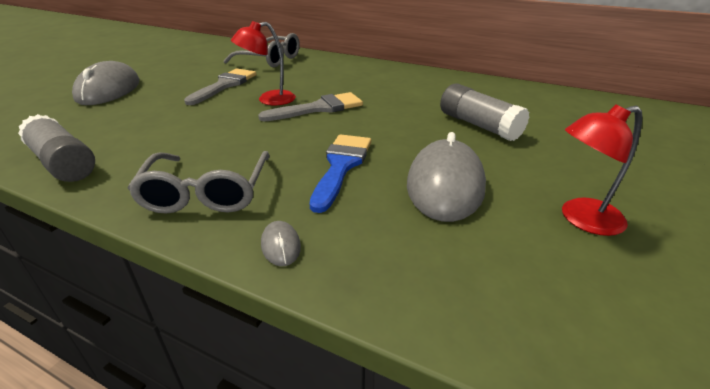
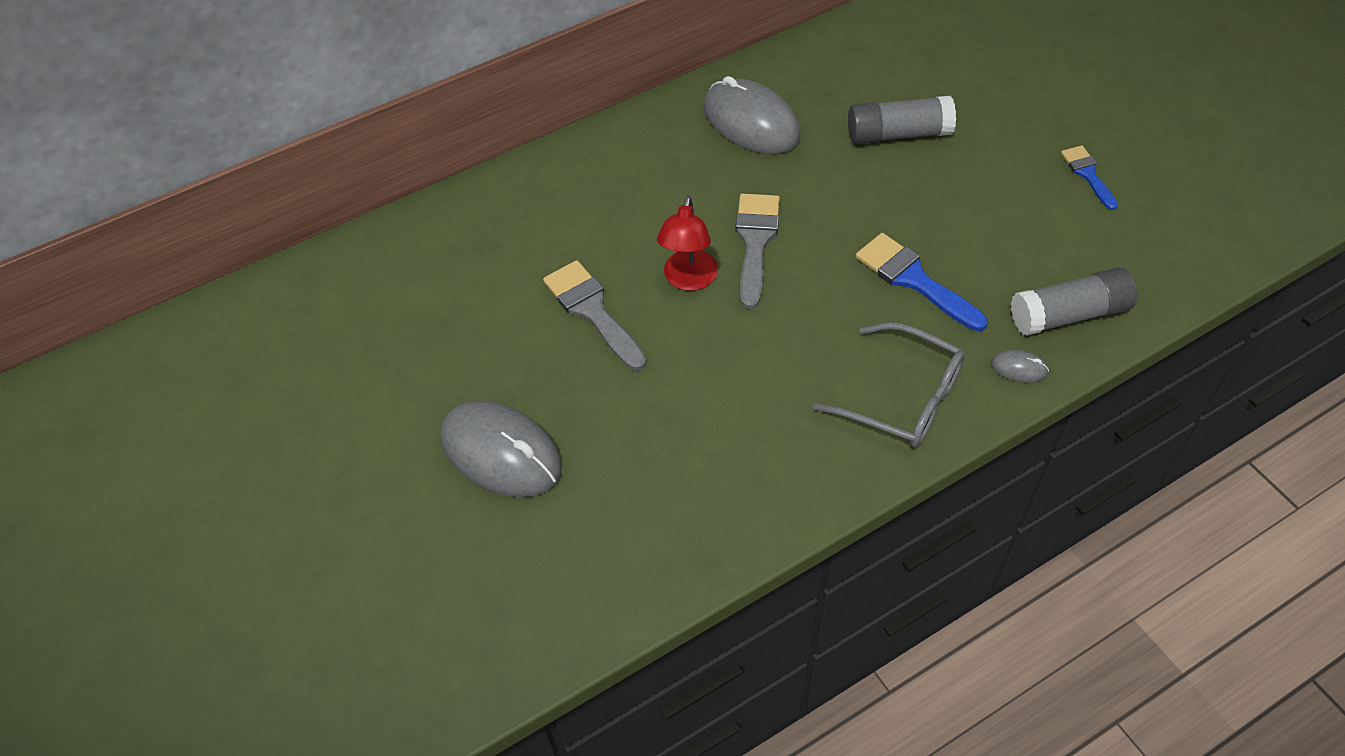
camera: 55 degrees left, 20 degrees up
(63, 163) = (751, 515): grey glue stick -> grey glue stick (1068, 315)
(270, 60) = (512, 226): grey glasses -> none
(445, 185) = (994, 224): grey mouse -> grey mouse (751, 122)
(581, 219) = (1087, 174): red lamp -> blue brush

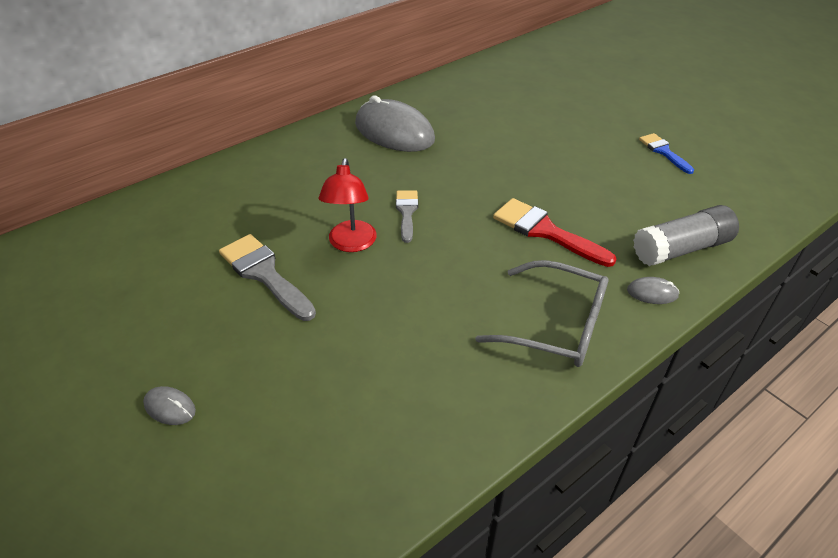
camera: 10 degrees left, 10 degrees down
(501, 452) = (170, 407): grey mouse -> grey mouse, size x0.41
(755, 242) = (406, 212): grey brush -> grey brush, size x0.62
(898, 134) = (511, 134): grey glue stick -> none
(913, 280) = (545, 231): blue brush -> red brush

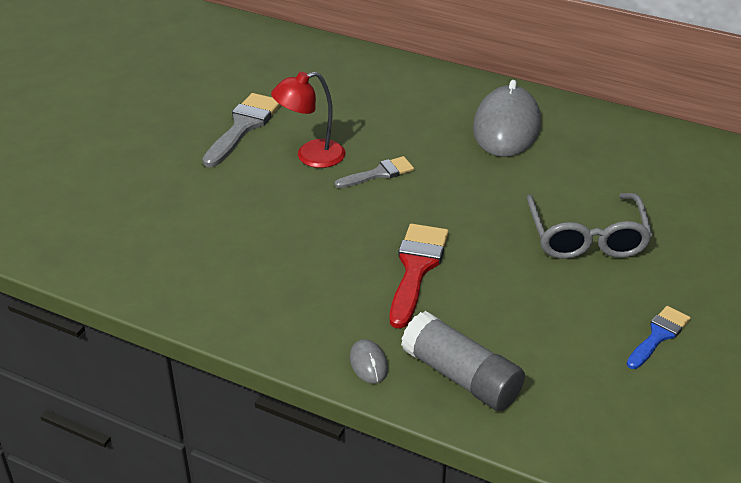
camera: 65 degrees right, 5 degrees down
(170, 407) = (89, 137): grey mouse -> none
(556, 325) = (279, 304): grey glasses -> grey glasses (586, 237)

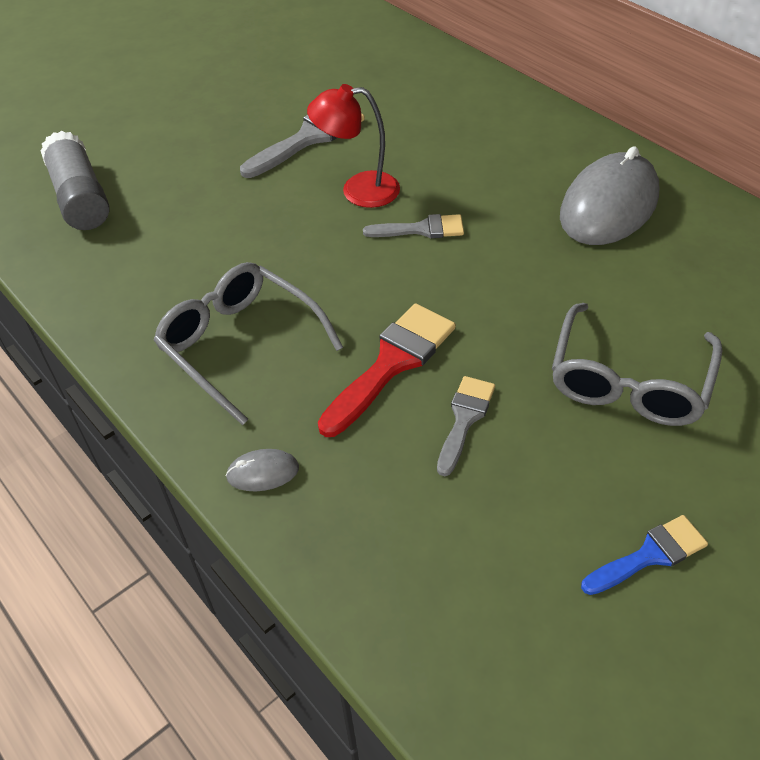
camera: 25 degrees right, 10 degrees up
(292, 286) = (240, 345): none -> grey glasses
(368, 363) = (263, 472): grey mouse -> grey mouse turned 75 degrees clockwise
(461, 376) = (359, 527): grey glue stick -> grey glue stick (80, 197)
(491, 290) = (464, 419): none -> grey brush

